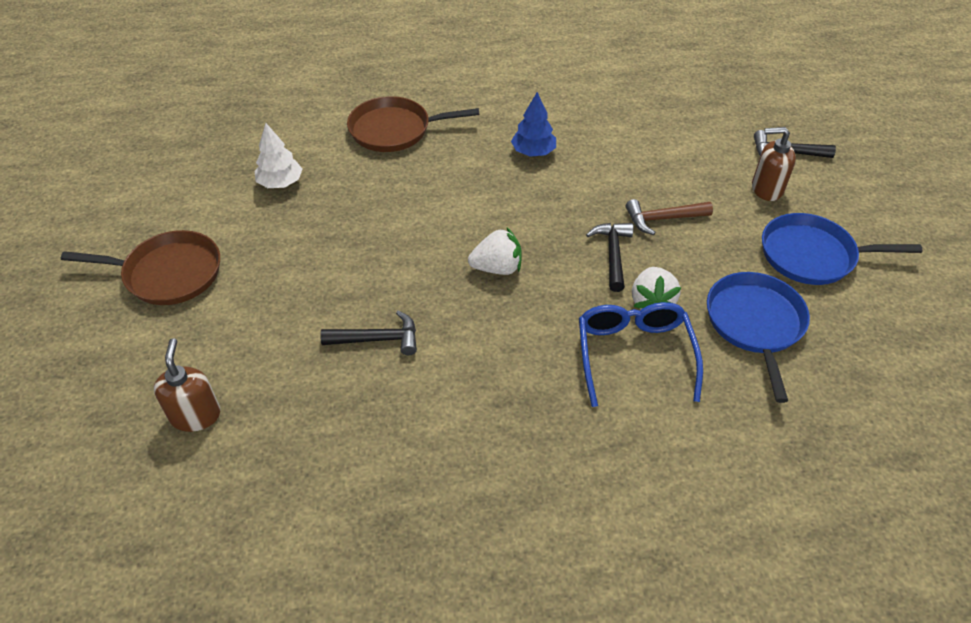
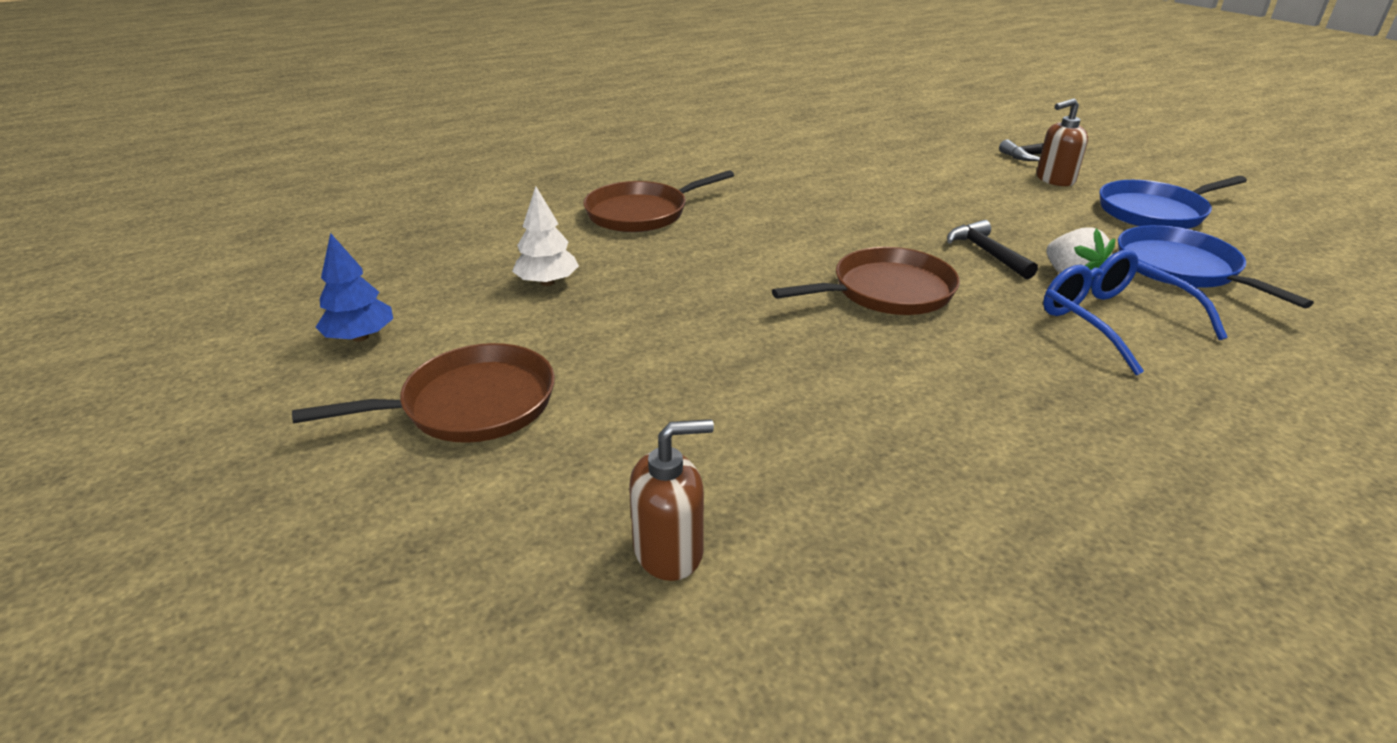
camera: 25 degrees left, 15 degrees down
(196, 415) = (669, 551): brown soap dispenser -> brown soap dispenser turned 105 degrees clockwise
(378, 339) = (829, 389): black hammer -> none
(497, 268) = (887, 291): white strawberry -> brown pan
(533, 152) = (811, 199): blue tree -> blue tree (360, 337)
(662, 219) = (996, 218): brown hammer -> none

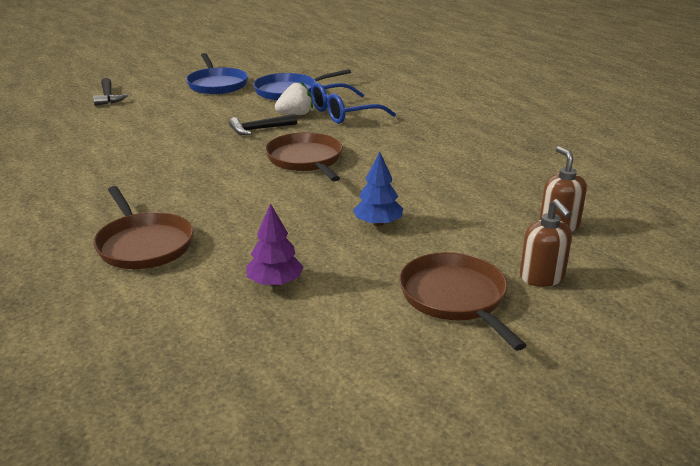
camera: 90 degrees left, 5 degrees down
(360, 337) = (367, 371): blue tree -> blue tree (378, 224)
(547, 282) = (275, 283): white tree -> purple tree
(1054, 180) = (155, 99): brown soap dispenser -> brown soap dispenser (542, 277)

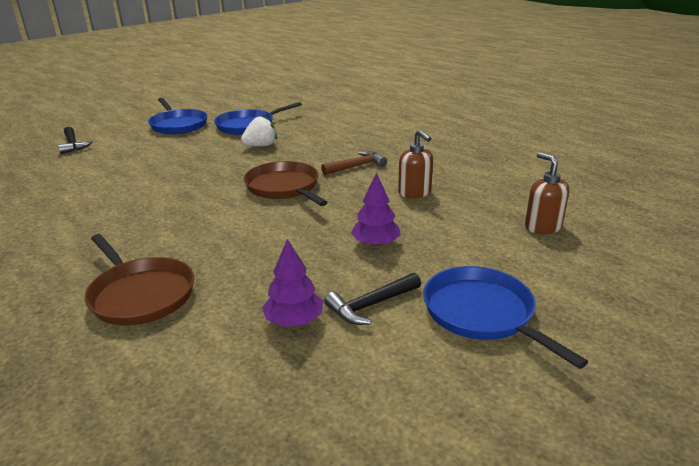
camera: 10 degrees left, 0 degrees up
(259, 129) = (230, 163): black hammer -> black hammer (370, 305)
(344, 113) = (305, 141): blue glasses -> none
(378, 224) = (375, 243): blue tree -> purple tree
(388, 145) = (357, 166): none -> brown hammer
(455, 298) = (482, 313): brown pan -> blue pan
(542, 277) = (553, 281): brown soap dispenser -> brown soap dispenser (415, 193)

